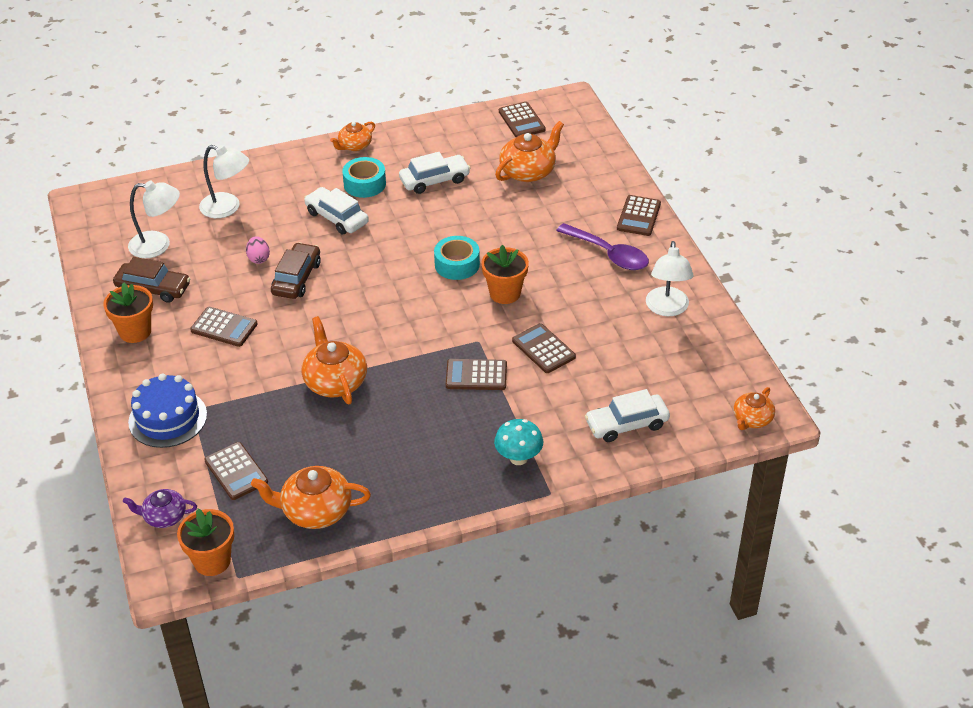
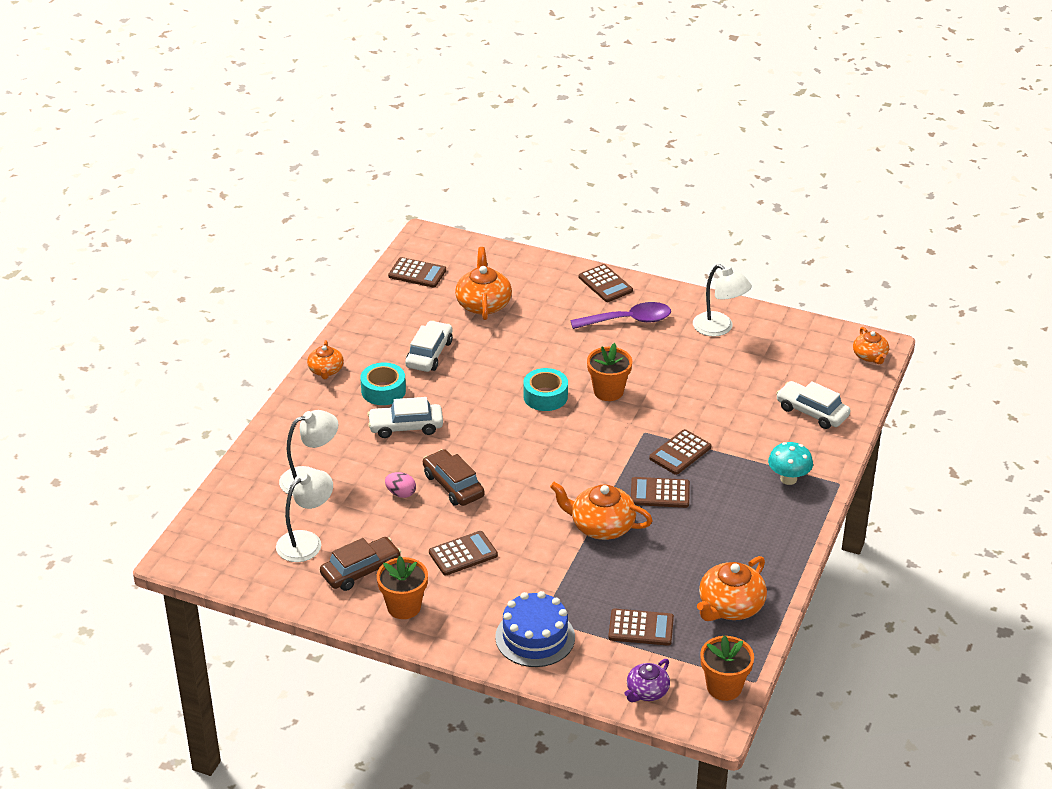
camera: 50 degrees left, 5 degrees down
(543, 349) = (691, 406): brown calculator -> brown calculator (660, 493)
(626, 424) = (812, 412): white car -> white car turned 105 degrees clockwise

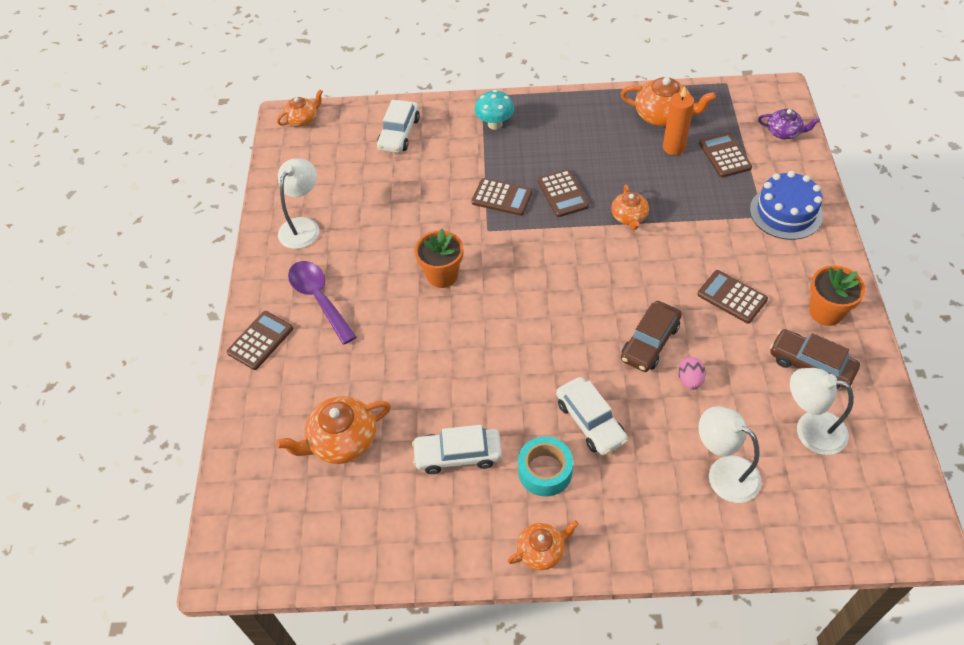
camera: 110 degrees left, 15 degrees up
(417, 273) = (306, 540): brown calculator -> none
(545, 396) = (476, 321): turquoise tape -> none
(601, 526) = (629, 217): orange teapot -> orange teapot, size x0.62
(676, 595) = (674, 147): none -> orange candle
(724, 687) = (745, 96): orange flower pot -> none

